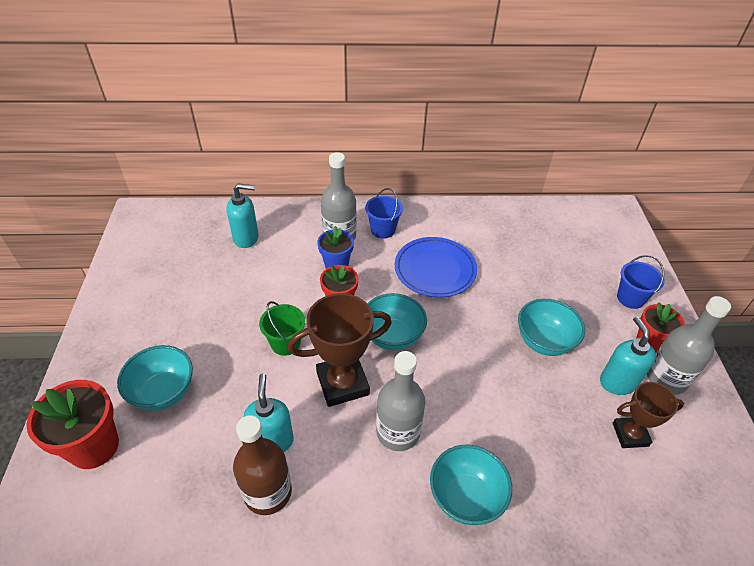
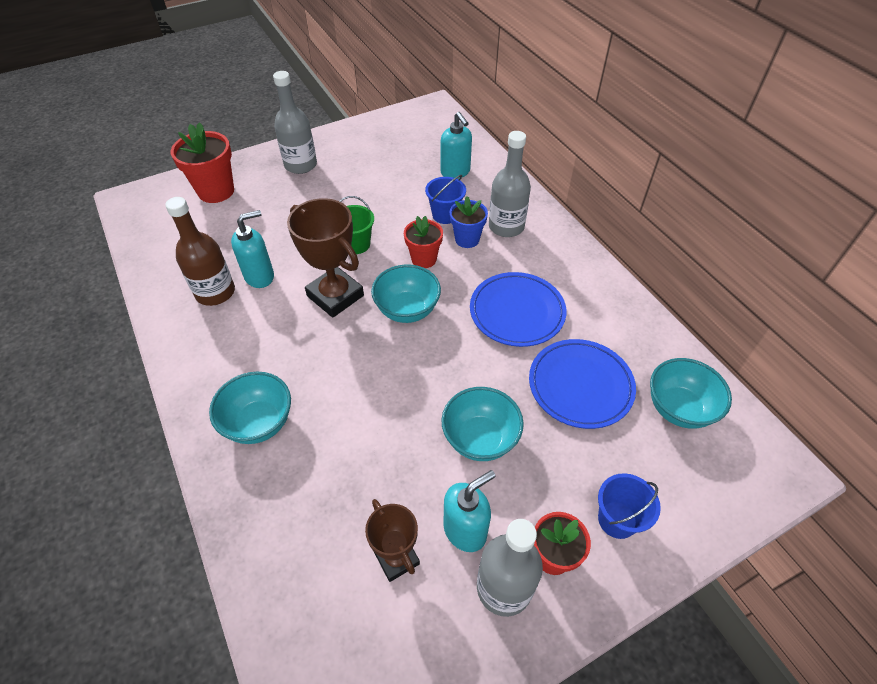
camera: 65 degrees right, 5 degrees up
(163, 392) = (274, 201): turquoise bowl -> turquoise bowl (678, 408)
(383, 230) = (541, 253): blue bucket -> blue bucket (445, 215)
(398, 432) = (304, 351): grey bottle -> grey bottle (300, 165)
(520, 267) = (580, 386): none -> blue plate

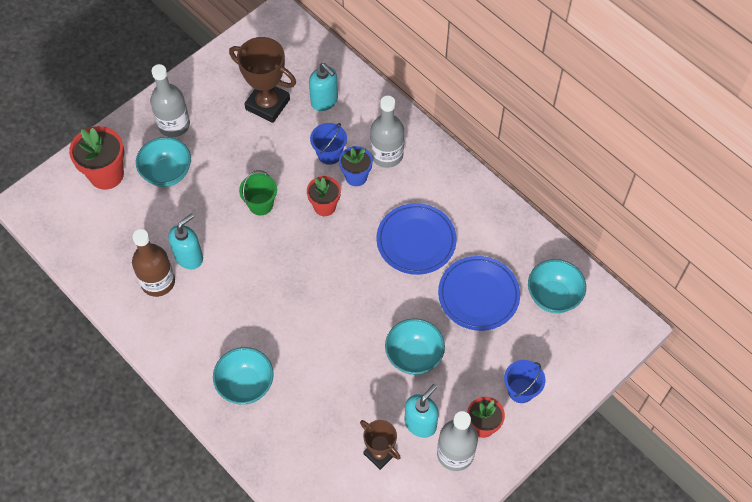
camera: 15 degrees left, 10 degrees up
(335, 296) = (262, 261): brown trophy -> brown trophy (267, 104)
(407, 310) = (326, 260): turquoise bowl -> turquoise bowl (167, 173)

